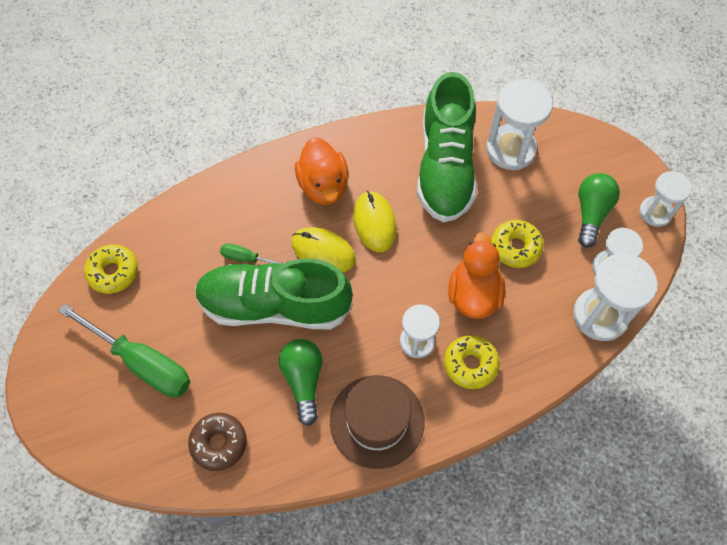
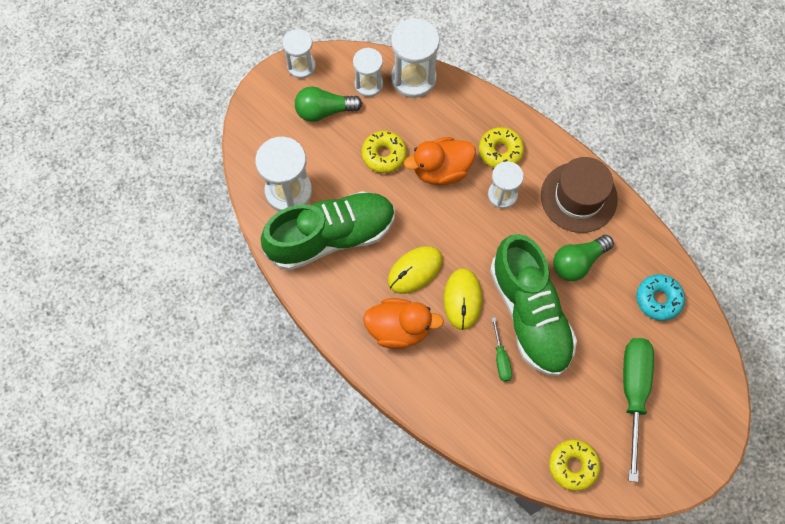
camera: 115 degrees left, 5 degrees up
(219, 443) = (658, 299): brown donut -> turquoise donut
(323, 185) = (399, 329): orange duck -> orange duck turned 45 degrees clockwise

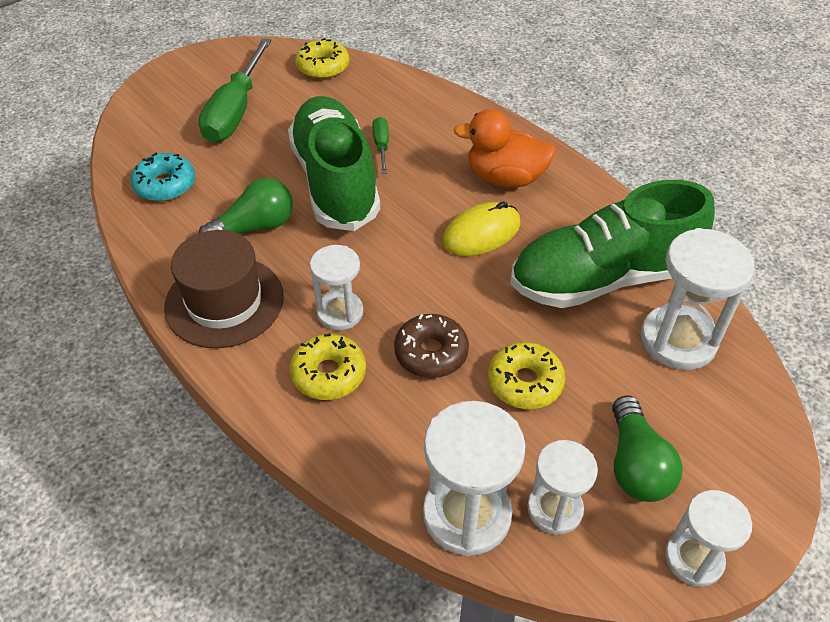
camera: 175 degrees left, 20 degrees down
(324, 111) = (635, 464): green light bulb -> green light bulb turned 90 degrees clockwise
(441, 170) = (431, 353): orange duck -> brown donut
(462, 299) = (420, 200): yellow mouse -> none

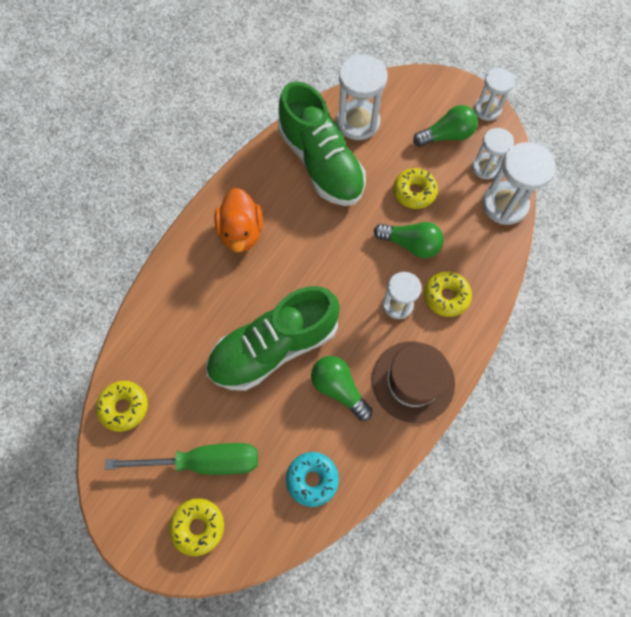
camera: 105 degrees left, 20 degrees up
(175, 99) = (198, 526): none -> yellow donut
(381, 146) = (224, 326): green screwdriver -> none
(431, 353) = (410, 244): brown donut -> green light bulb
(481, 233) = (301, 237): yellow mouse -> none

